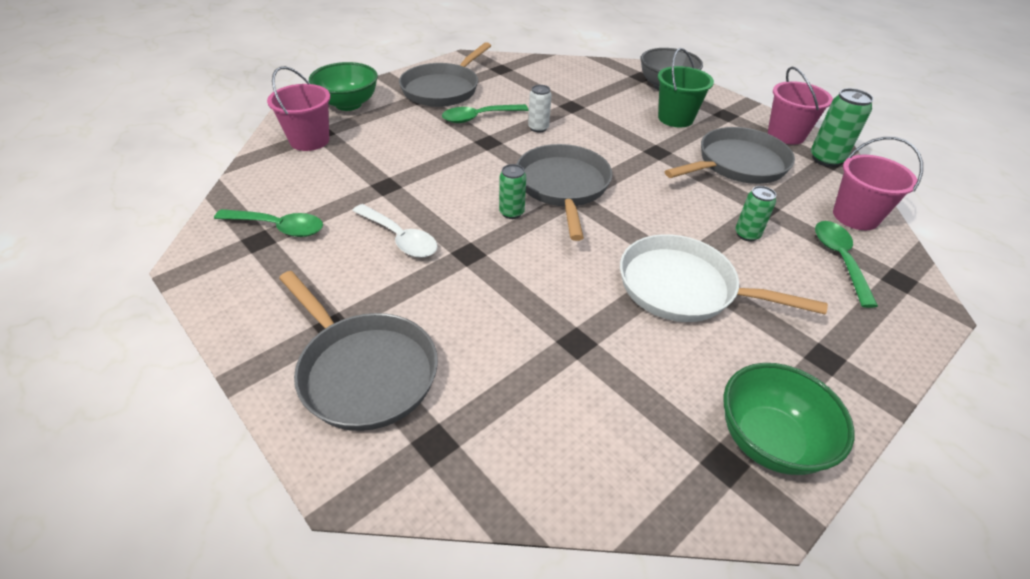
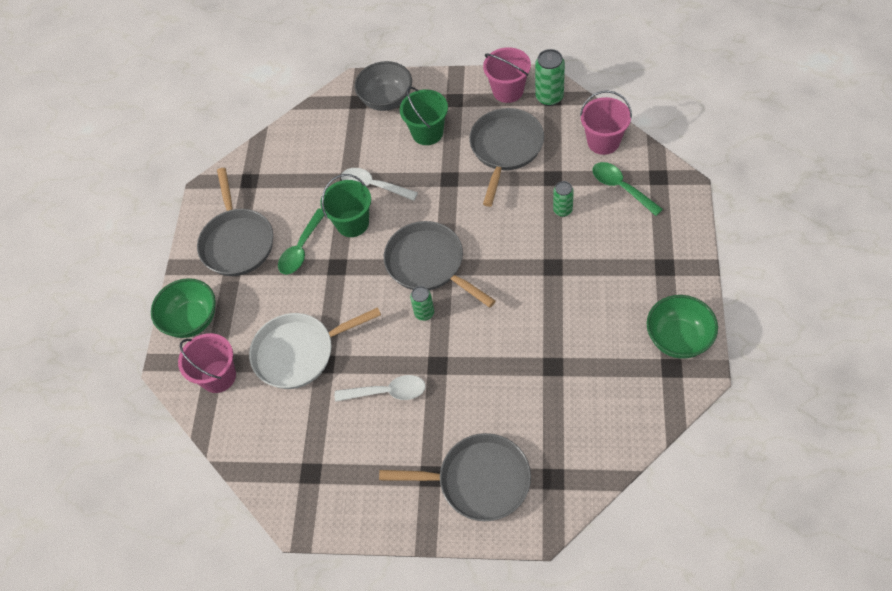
camera: 35 degrees left, 15 degrees up
(278, 227) = (308, 454): green spoon -> none
(538, 128) = (352, 223): white can -> green bucket
(586, 120) = (373, 186): none -> white spoon
(684, 288) = (567, 282): white pan -> white pan (299, 352)

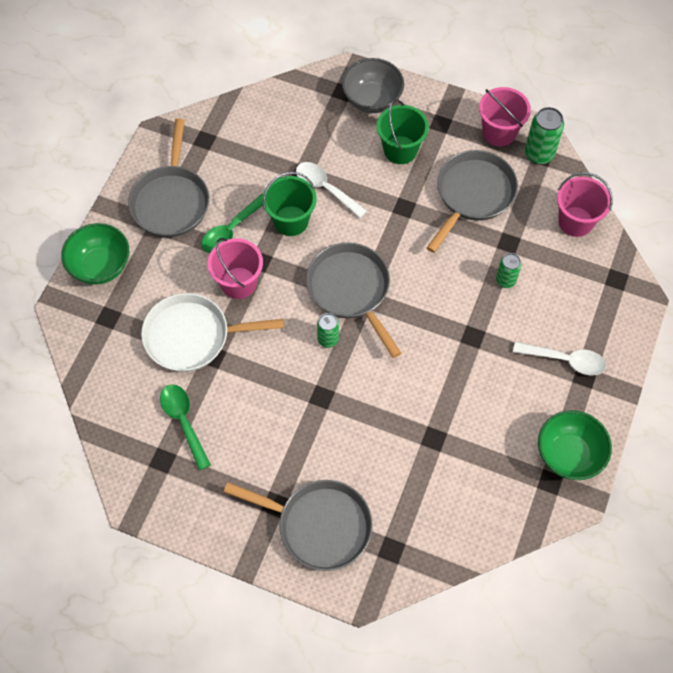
camera: 10 degrees right, 5 degrees up
(218, 376) = (107, 333): pink bucket -> pink bucket (238, 283)
(387, 392) = (263, 406): white spoon -> white spoon (565, 360)
(621, 187) = (574, 277): green spoon -> green spoon (184, 422)

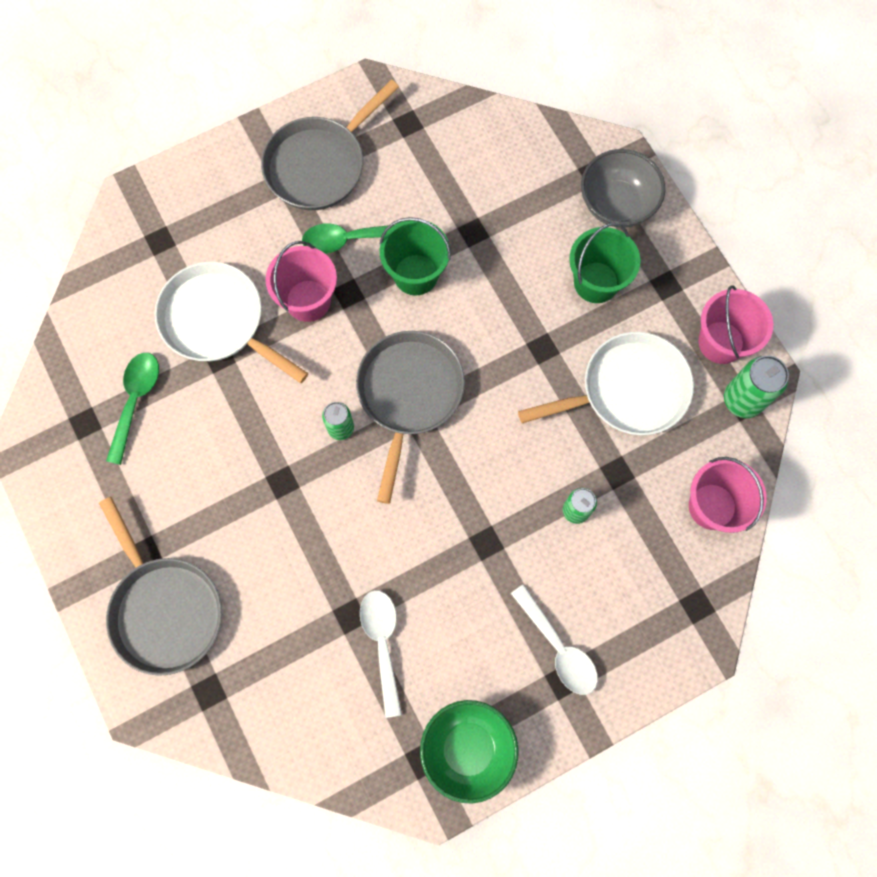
camera: 40 degrees right, 10 degrees up
(101, 266) = (197, 183): green bowl -> none
(326, 188) = (481, 266): white spoon -> white spoon (382, 643)
(472, 195) = (627, 390): grey pan -> white pan

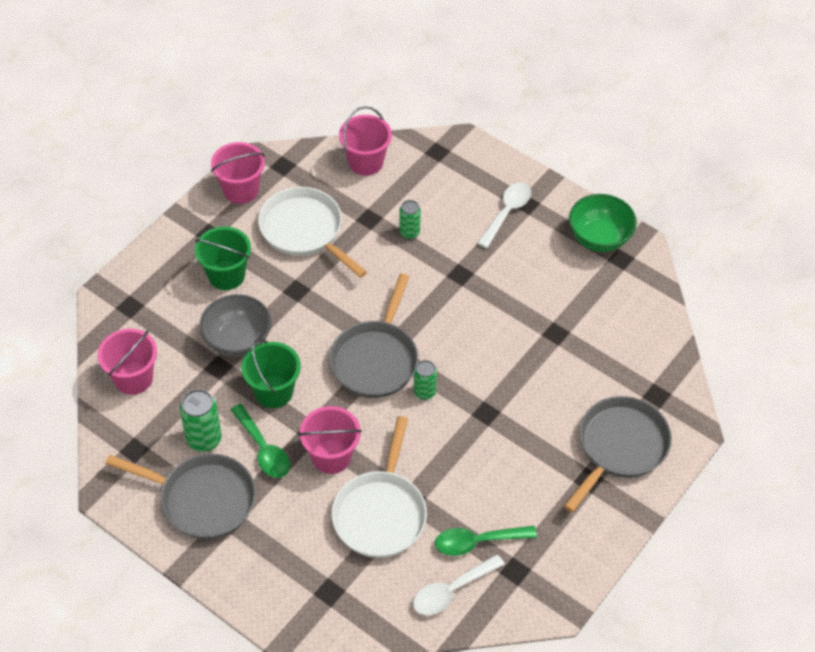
camera: 115 degrees left, 20 degrees down
(382, 643) = (562, 307): white spoon -> white spoon (452, 590)
(408, 395) = (376, 359): grey pan -> grey pan turned 60 degrees counterclockwise
(496, 148) = (133, 378): none -> pink bucket
(616, 204) = (152, 283): grey bowl -> grey bowl (237, 341)
(742, 400) = (279, 167): green can -> green can (204, 439)

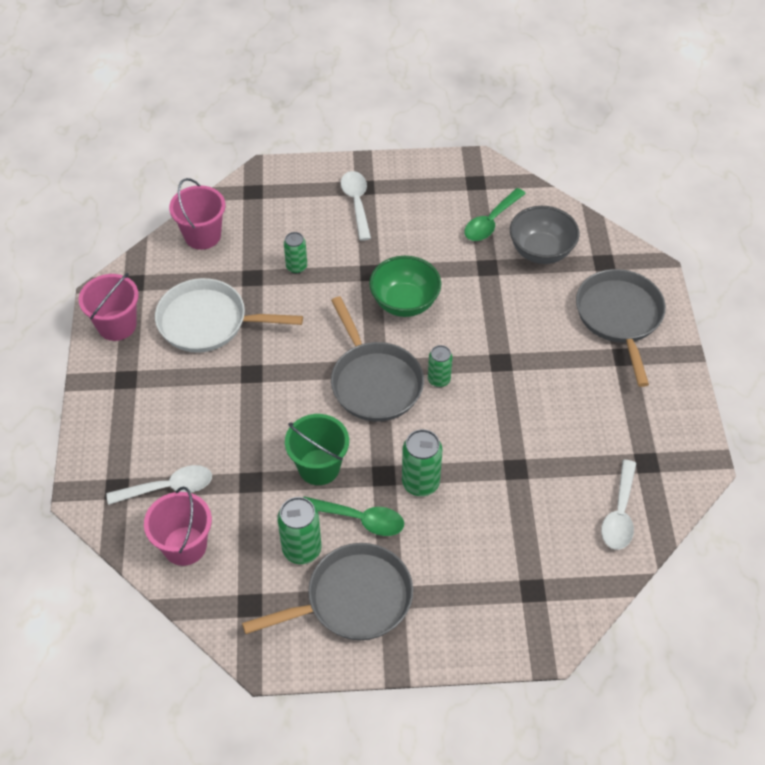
camera: 40 degrees left, 0 degrees up
(161, 331) = (168, 488): none -> white spoon
(226, 275) = (178, 402): green bucket -> none
(237, 341) = (244, 448): grey bowl -> grey bowl (541, 251)
(331, 456) = (420, 483): pink bucket -> green can
(381, 513) = (505, 497): white pan -> none
(478, 542) = (598, 462): green spoon -> green spoon (491, 221)
(599, 238) = (444, 178): green bowl -> green bowl (404, 302)

